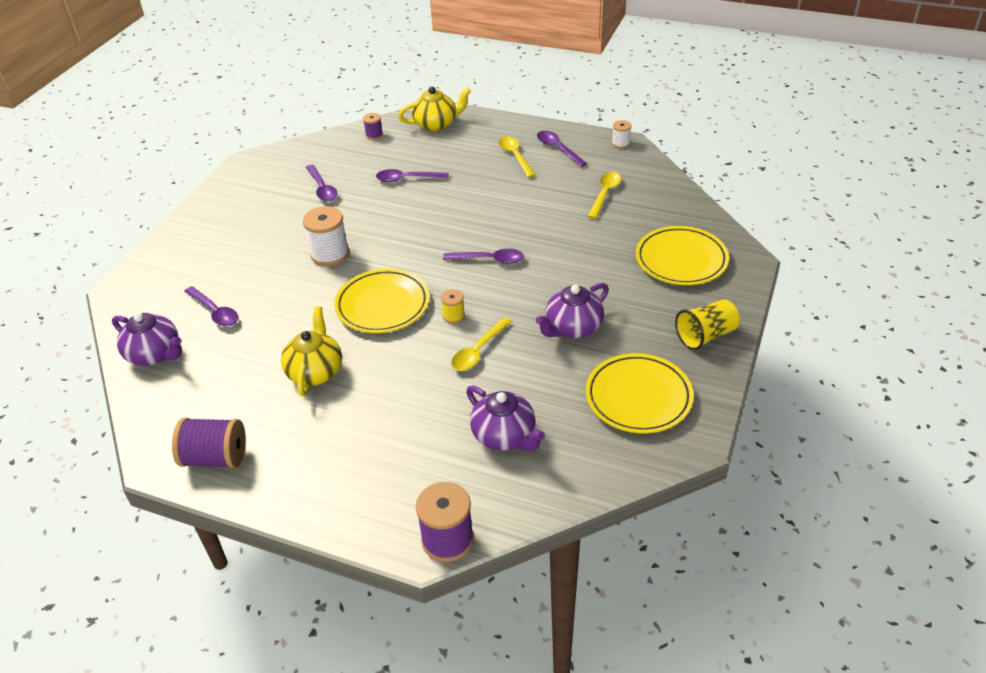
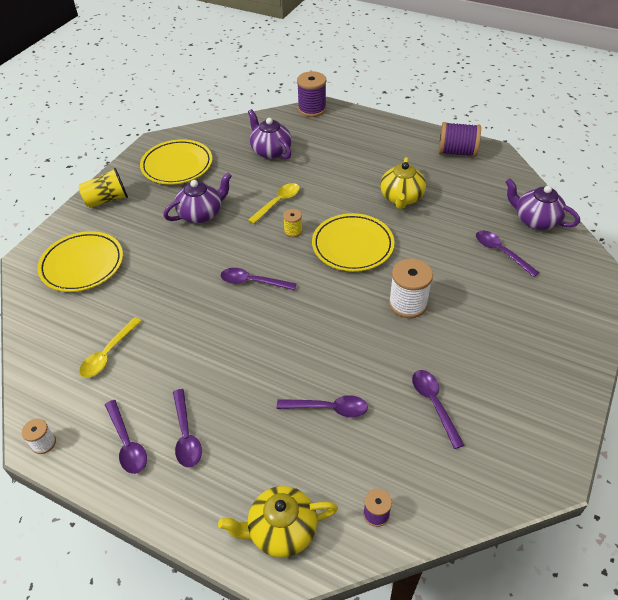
camera: 175 degrees left, 5 degrees up
(515, 156) = (186, 435): yellow spoon -> purple spoon

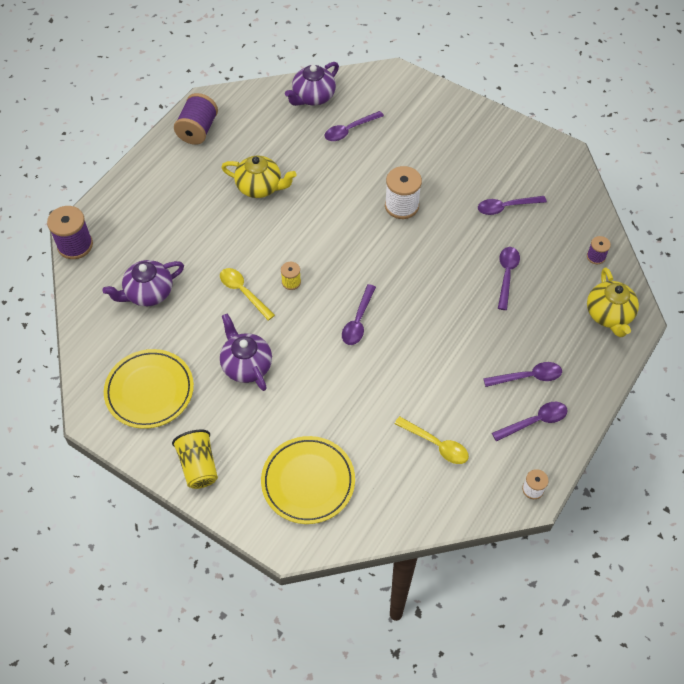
camera: 85 degrees left, 10 degrees up
(352, 246) = (321, 235): yellow plate -> none

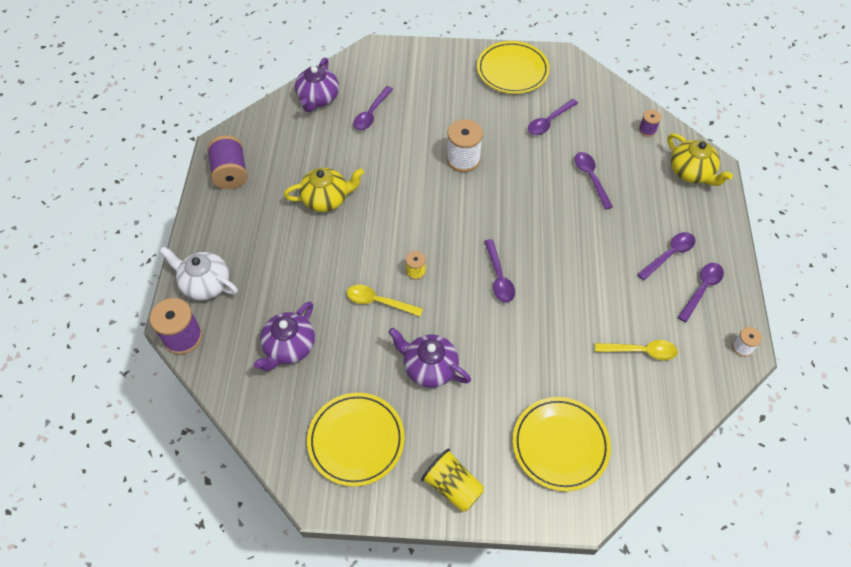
camera: 30 degrees left, 0 degrees up
(119, 212) = (205, 284): none -> white teapot
(506, 145) = (512, 71): none -> yellow plate

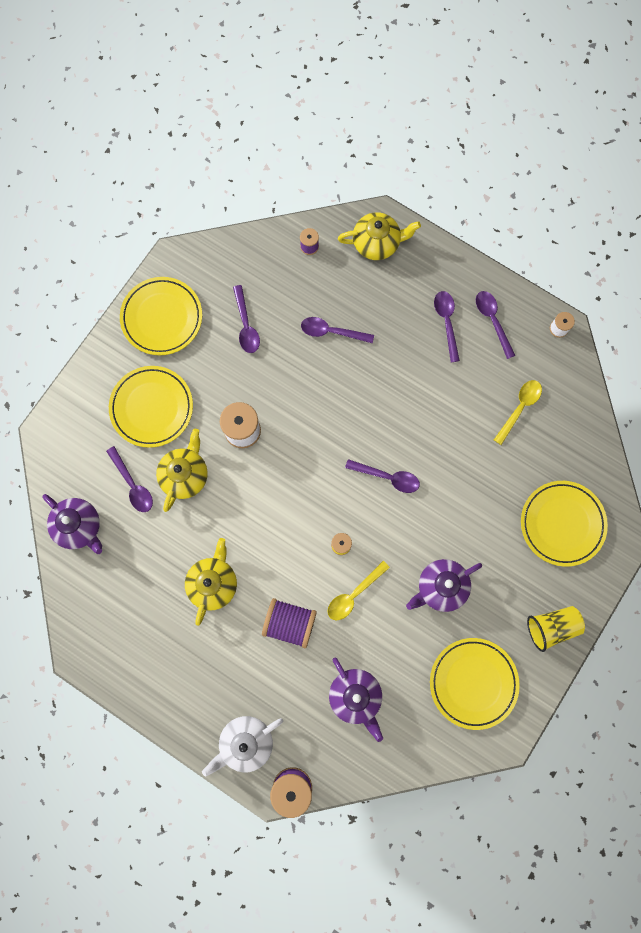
camera: 60 degrees left, 20 degrees up
(230, 173) = (125, 660): purple spool -> purple spool (290, 623)
(401, 141) = (185, 475): none -> yellow teapot
(439, 97) = (152, 408): none -> yellow plate

